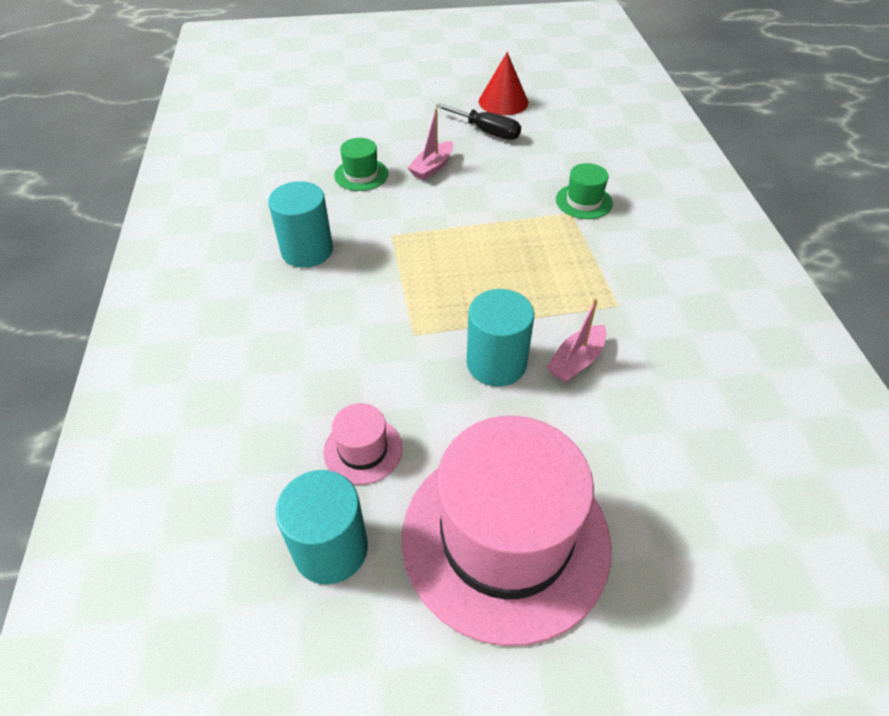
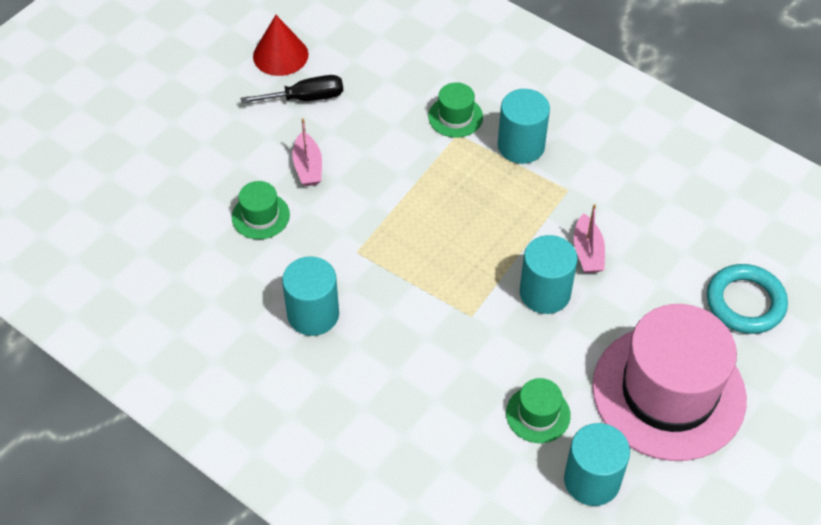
camera: 45 degrees left, 5 degrees up
(363, 450) = (538, 414): pink hat -> green hat
(614, 250) = (521, 146): none -> turquoise cylinder
(693, 525) = (745, 302): none -> turquoise ring

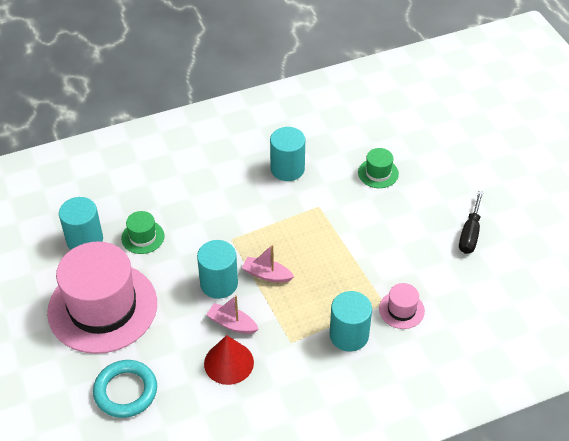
camera: 120 degrees right, 5 degrees down
(280, 55) = (522, 236): red cone -> red cone (228, 363)
(308, 167) = (404, 210): pink boat -> pink boat (267, 275)
(455, 116) = (401, 310): green hat -> pink hat

